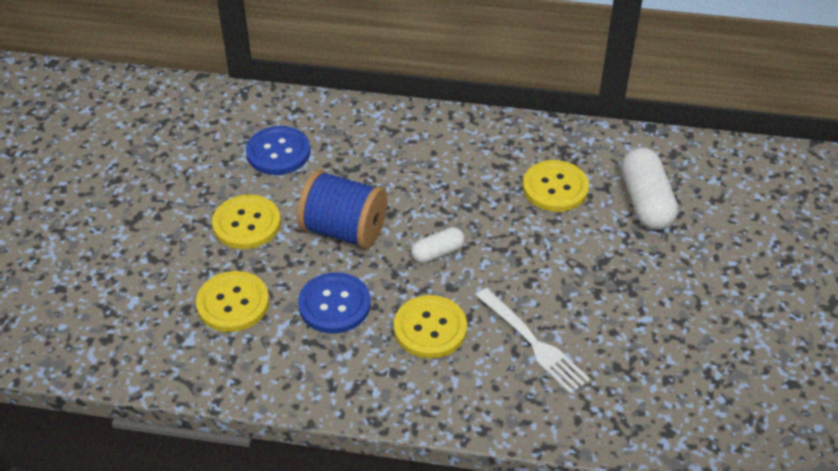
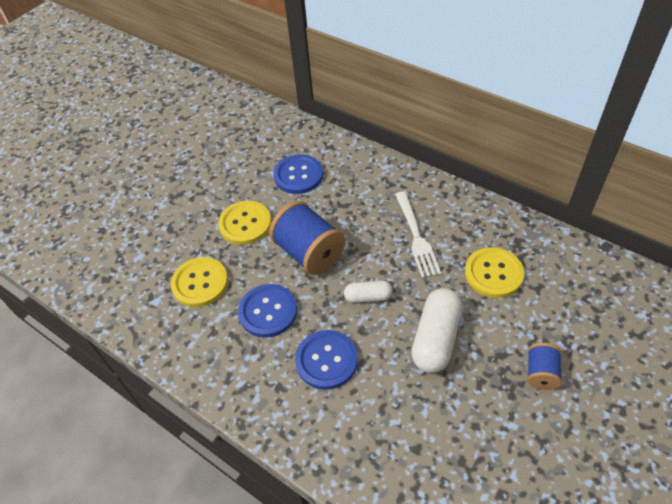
camera: 30 degrees right, 5 degrees up
(430, 328) = (326, 360): yellow button -> blue button
(533, 343) = (401, 408): white fork -> white fork (416, 236)
(646, 202) = (567, 314): white capsule -> white capsule (436, 338)
(648, 263) = (541, 373): none -> blue spool

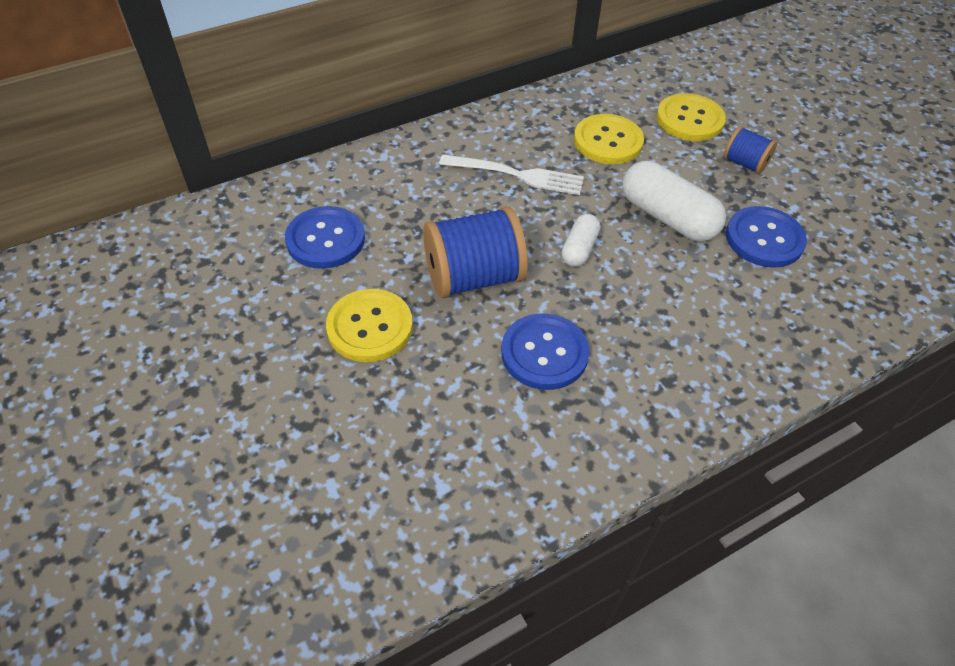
camera: 70 degrees left, 0 degrees up
(200, 283) = (445, 416): yellow button -> yellow button (689, 119)
(326, 360) = (651, 320): blue button -> blue button (764, 239)

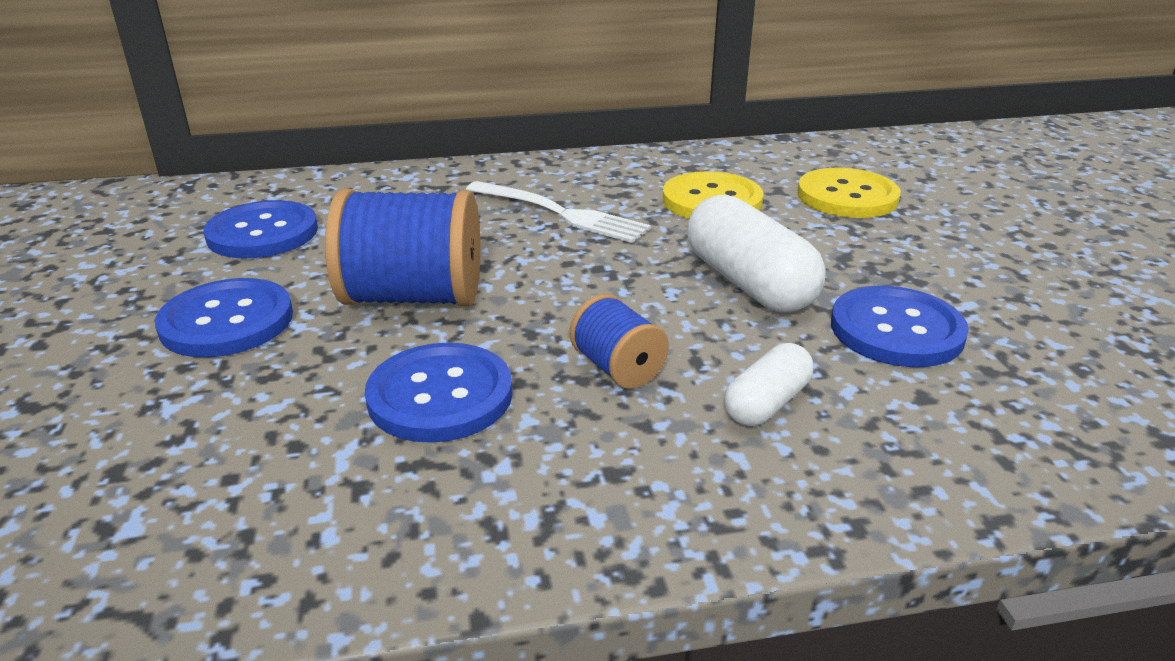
camera: 20 degrees right, 20 degrees down
(370, 327) = (227, 321): yellow button -> blue button
(579, 249) = (588, 294): white capsule -> white capsule (767, 403)
(744, 163) = (908, 247): blue spool -> blue spool (617, 368)

